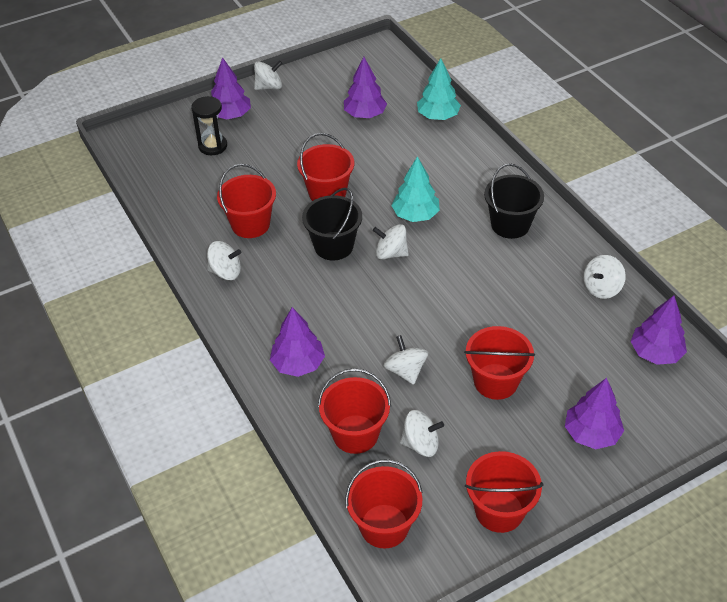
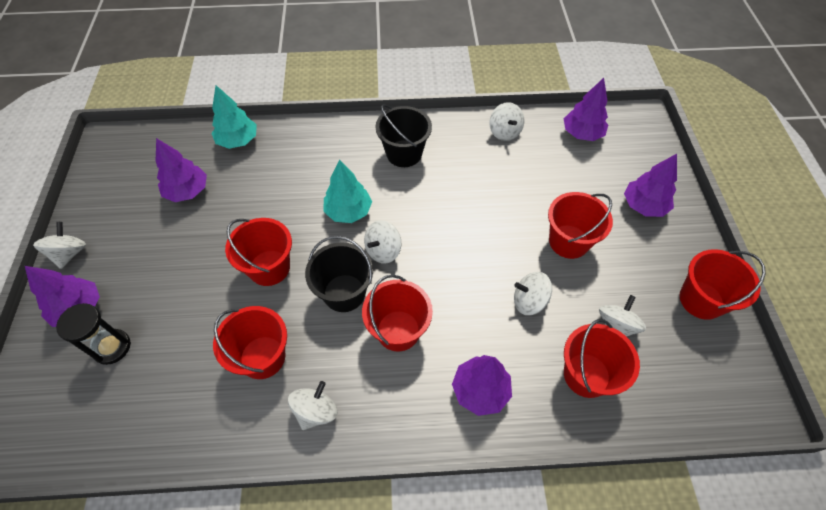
camera: 65 degrees left, 10 degrees up
(384, 526) = (696, 395): red bucket -> red bucket (398, 330)

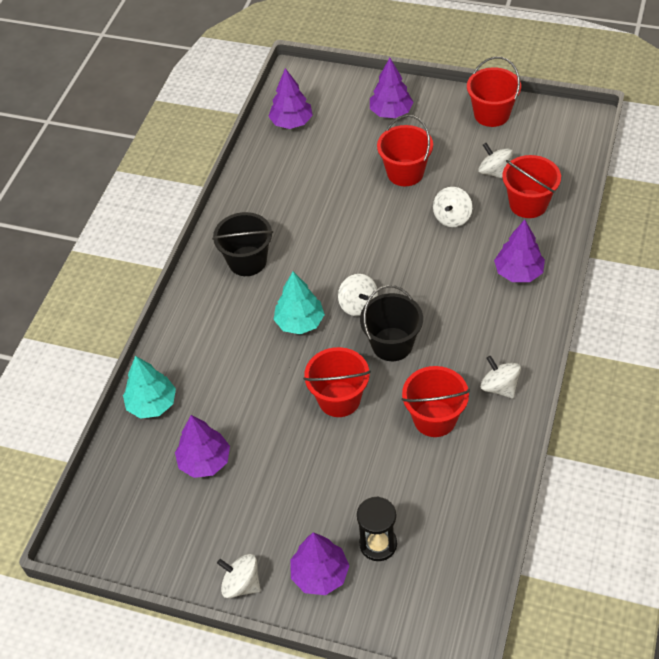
camera: 65 degrees left, 5 degrees down
(398, 330) = (445, 313): red bucket -> none
(504, 132) = (260, 176): white spinning top -> none

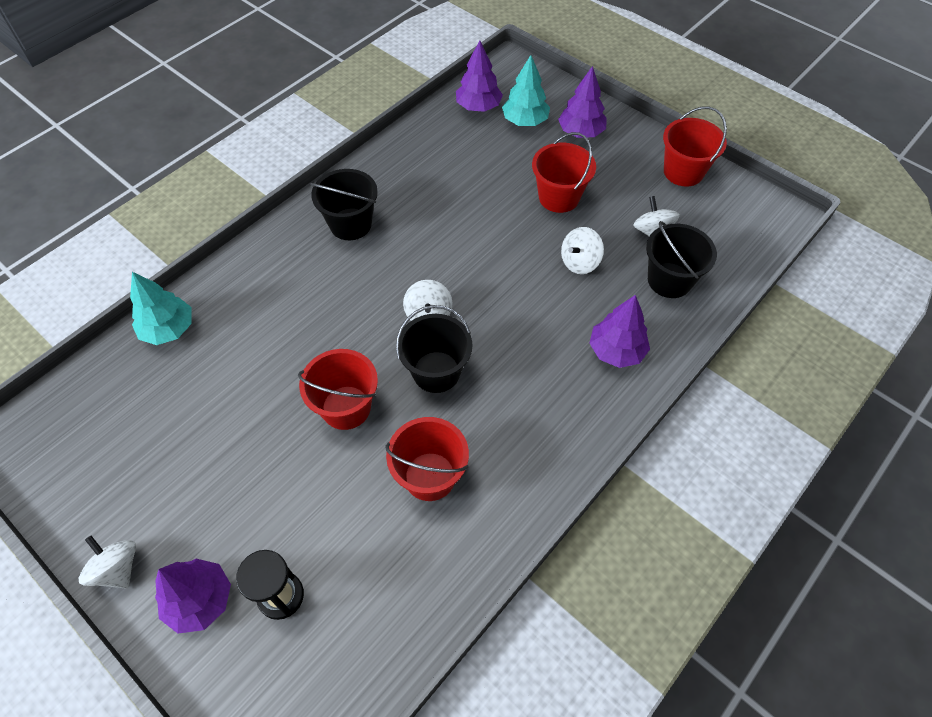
camera: 20 degrees right, 5 degrees up
(205, 461) = (175, 412): purple tree -> none
(300, 322) = (360, 307): turquoise tree -> turquoise tree (525, 121)
(499, 387) = (521, 472): white spinning top -> none
(528, 204) = (669, 280): red bucket -> black bucket

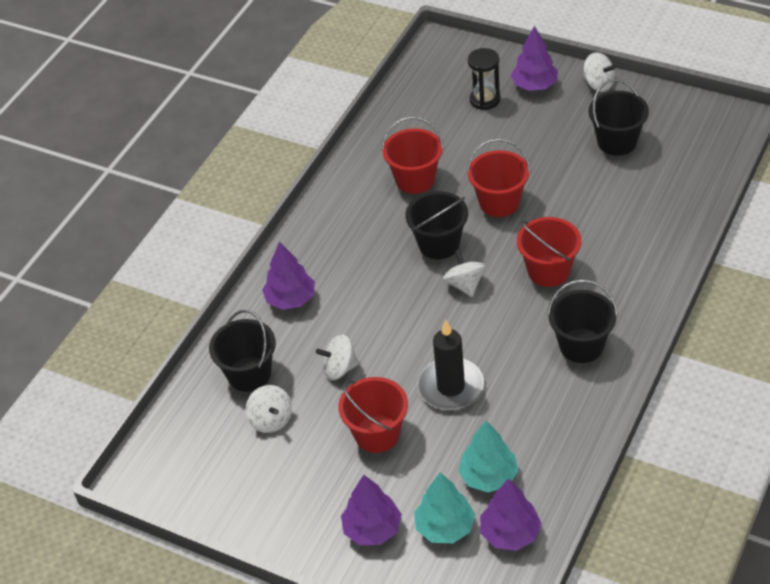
camera: 170 degrees right, 10 degrees down
(164, 454) = (617, 142): none -> black bucket
(168, 329) = (682, 215): turquoise tree -> turquoise tree (488, 476)
(482, 219) = (451, 387): none -> black candle
(579, 262) = (339, 368): white spinning top -> white spinning top turned 135 degrees counterclockwise
(683, 172) = (243, 505): red bucket -> red bucket (548, 271)

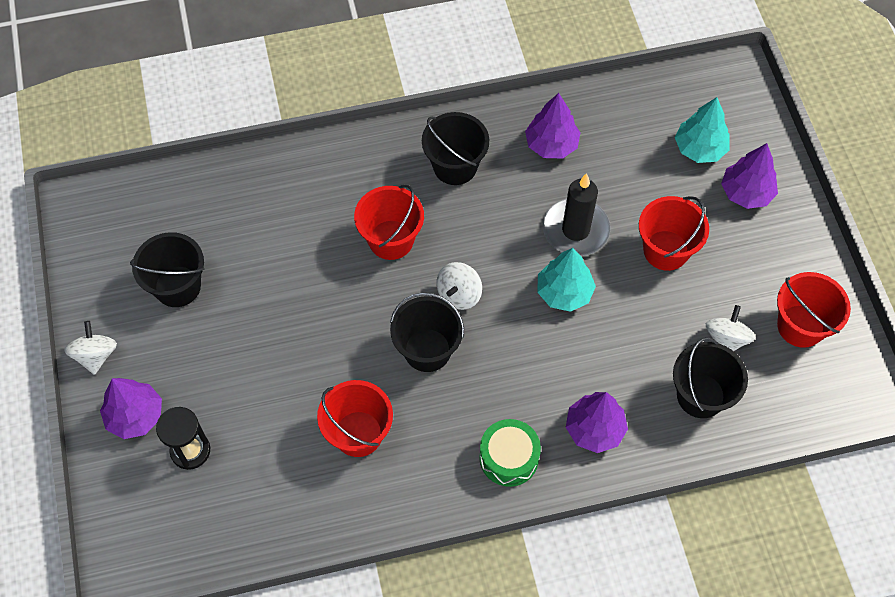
camera: 135 degrees left, 15 degrees up
(320, 243) = (509, 458): none -> green drum
(339, 368) = (631, 327): white spinning top -> none
(488, 476) = (633, 149): turquoise tree -> turquoise tree (564, 292)
(499, 202) = (334, 335): red bucket -> red bucket (800, 326)
(510, 533) = (666, 106): purple tree -> purple tree (551, 144)

